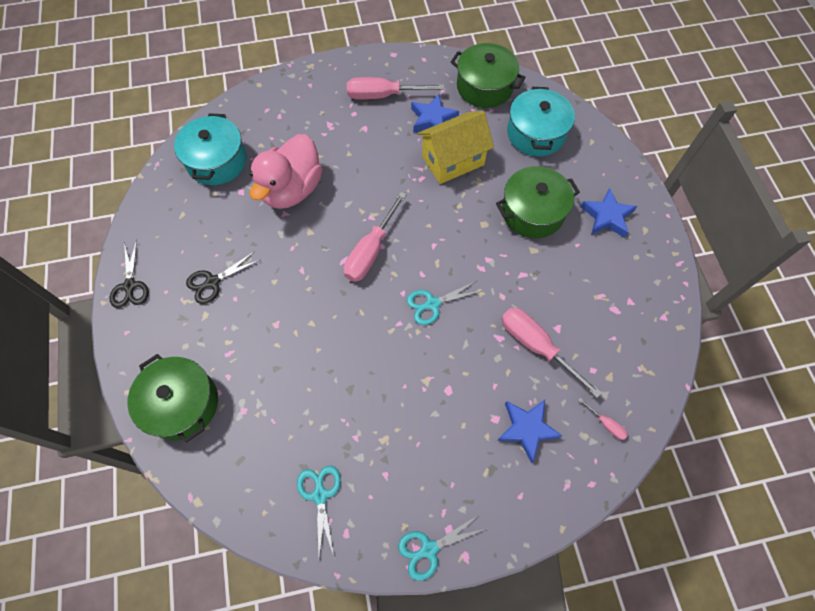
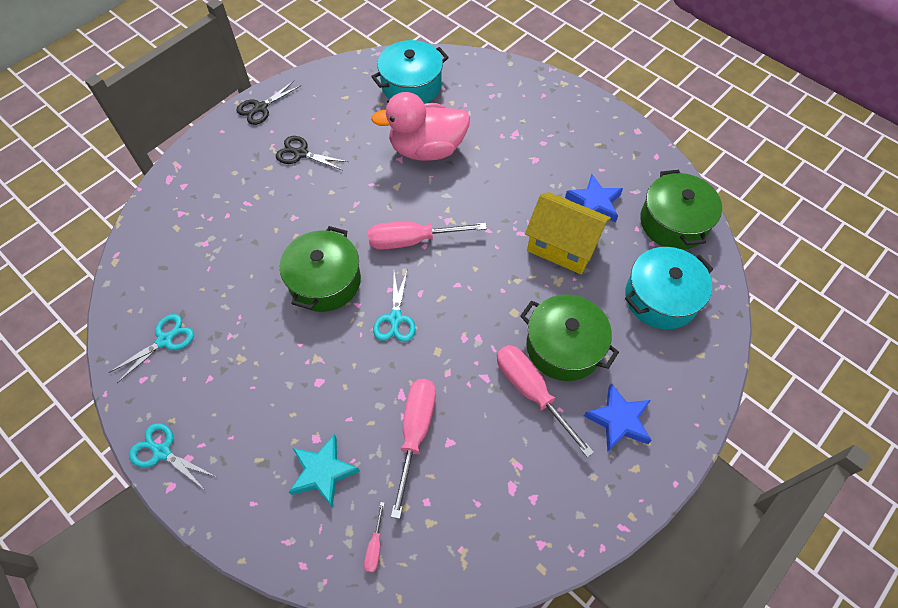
camera: 55 degrees right, 5 degrees down
(182, 404) = (186, 201): green pot -> green pot (325, 281)
(382, 96) = (582, 151): pink screwdriver -> pink screwdriver (531, 391)
(432, 304) = (395, 319): turquoise scissors -> turquoise scissors turned 120 degrees counterclockwise
(526, 429) = (323, 472): blue star -> turquoise star

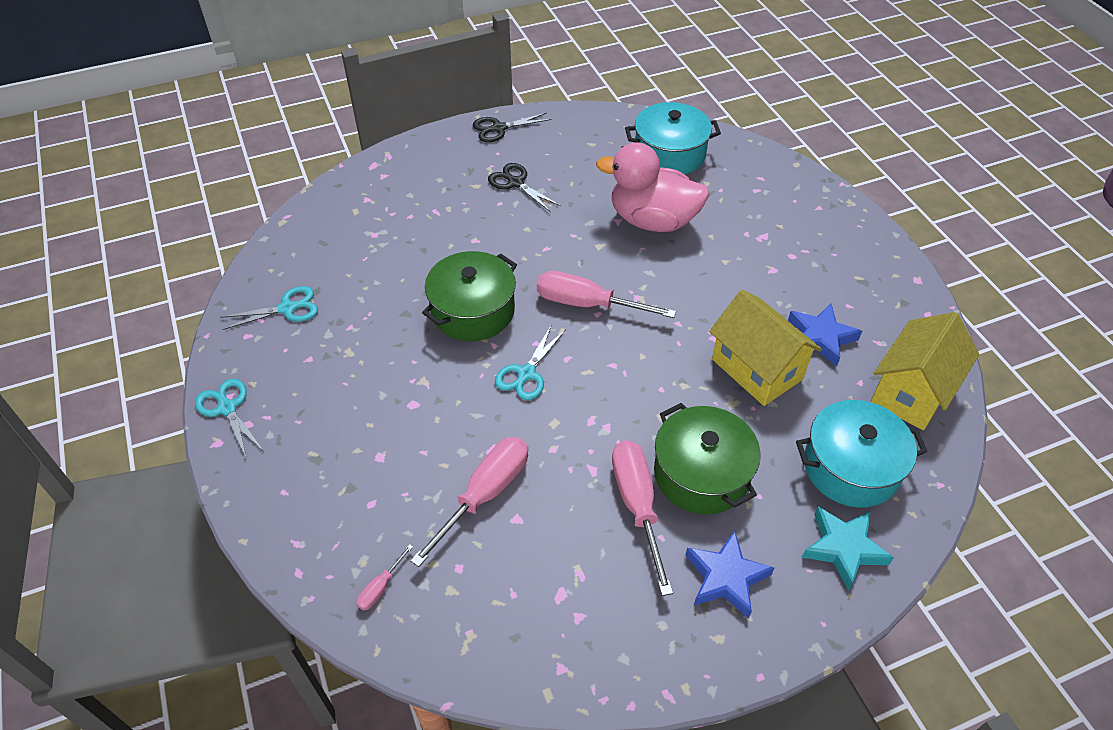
camera: 25 degrees right, 10 degrees down
(323, 472) = (368, 492): turquoise star -> turquoise star (843, 548)
(673, 222) = (912, 392): green pot -> yellow house

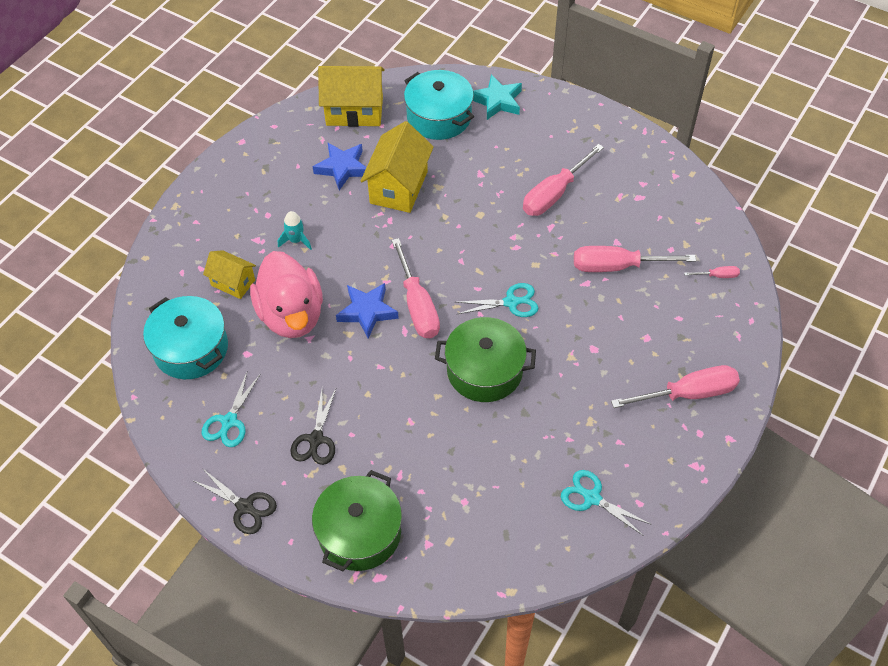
camera: 125 degrees left, 5 degrees up
(227, 408) = (702, 457): turquoise scissors -> turquoise scissors (229, 422)
(289, 446) = (689, 393): none -> pink screwdriver
(701, 474) = (505, 177): green pot -> green pot (359, 533)
(722, 201) = (233, 283): none -> yellow house
(726, 577) = (561, 138): blue star -> blue star (367, 312)
(741, 260) = (296, 240): none -> turquoise rocket

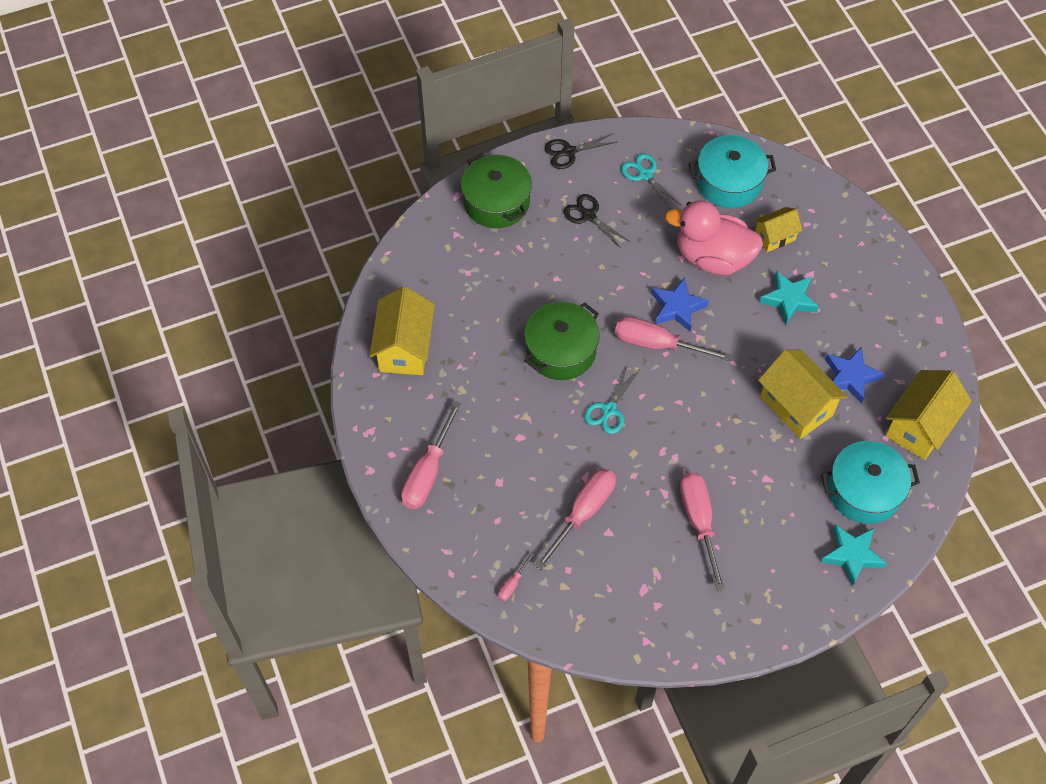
camera: 125 degrees right, 5 degrees up
(296, 240) = (789, 299): turquoise rocket -> turquoise star
(591, 498) = (405, 348): turquoise scissors -> yellow house

